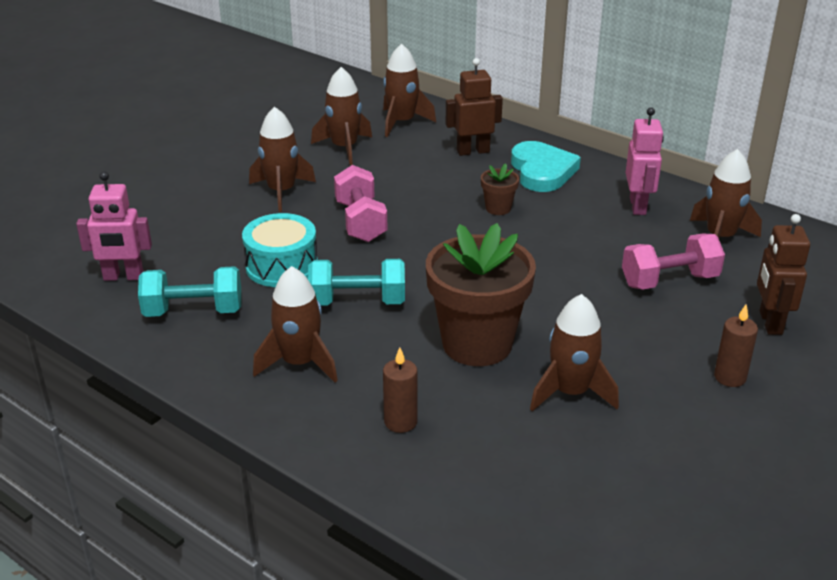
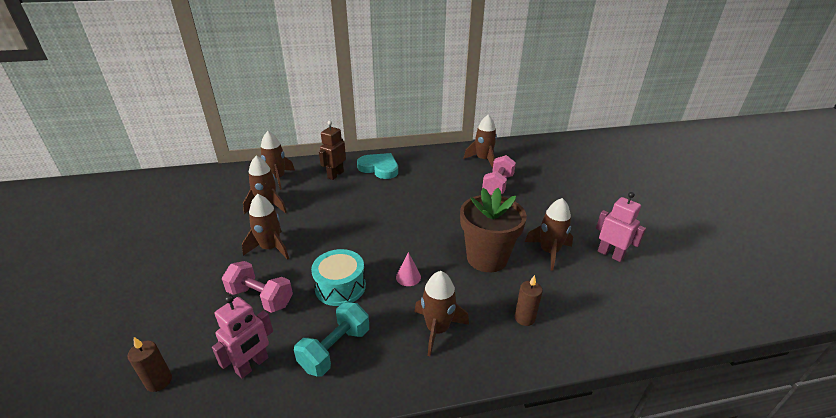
camera: 50 degrees left, 0 degrees up
(358, 302) = (408, 277): turquoise dumbbell -> pink cone
(360, 222) = (340, 237): pink dumbbell -> pink dumbbell (260, 298)
(498, 208) = (390, 194): brown flower pot -> none
(638, 206) = (438, 163): pink robot -> pink robot (610, 254)
(730, 377) = (574, 208): brown candle -> brown candle (159, 381)
(770, 323) = (548, 181): brown robot -> none

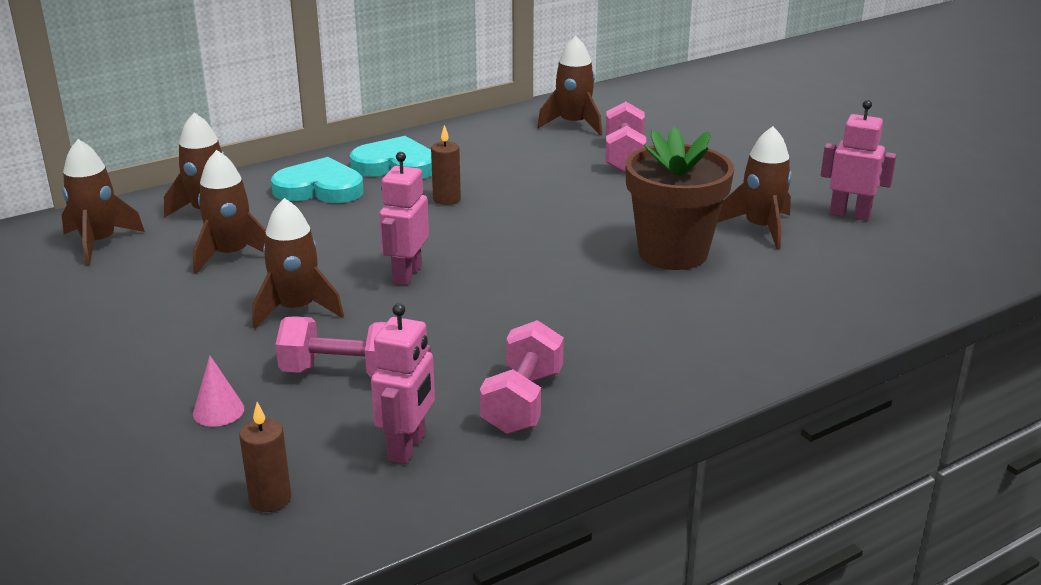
camera: 20 degrees left, 5 degrees down
(335, 175) = (319, 188): brown robot -> turquoise heart
(335, 349) = (523, 402): turquoise dumbbell -> pink dumbbell
(337, 238) = (406, 274): none -> pink robot
(340, 287) = (466, 332): turquoise drum -> none
(408, 277) = (567, 299): pink cone -> pink cone (218, 411)
(437, 329) = (658, 347): brown rocket -> brown rocket (99, 242)
(524, 318) = (774, 309): brown candle -> brown candle (446, 199)

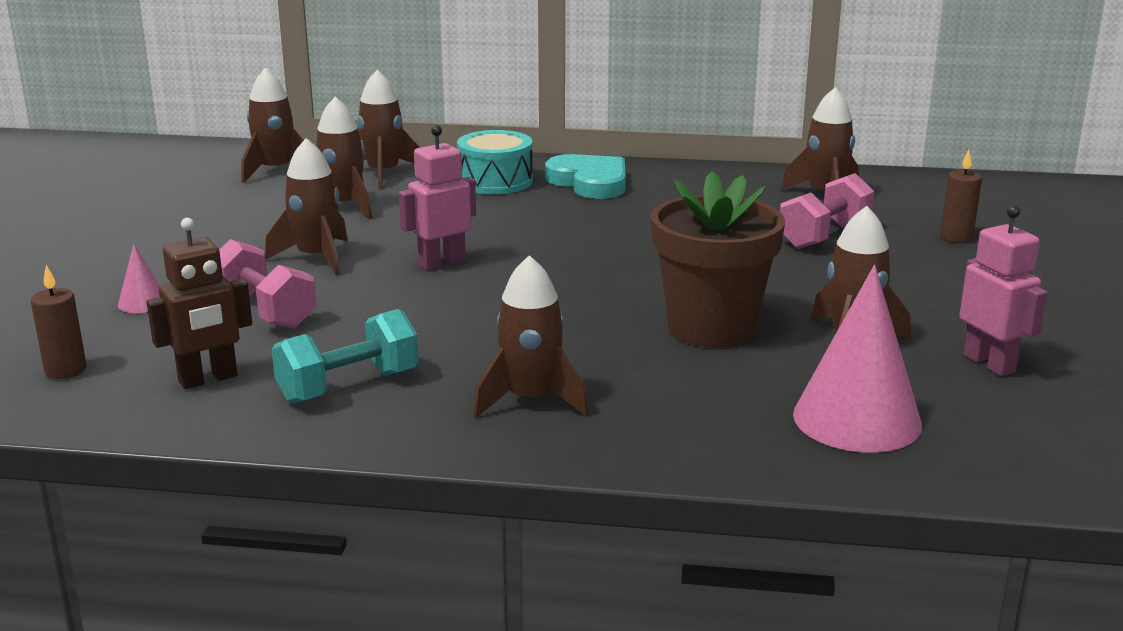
camera: 40 degrees right, 5 degrees down
(319, 188) = (495, 181): turquoise heart -> turquoise drum
(408, 447) = (208, 379): pink robot -> brown robot
(446, 199) = (584, 219): brown candle -> brown candle (956, 237)
(523, 402) = (348, 386): pink dumbbell -> turquoise dumbbell
(657, 354) = (530, 400): none -> brown rocket
(847, 281) = (857, 419): none -> pink cone

